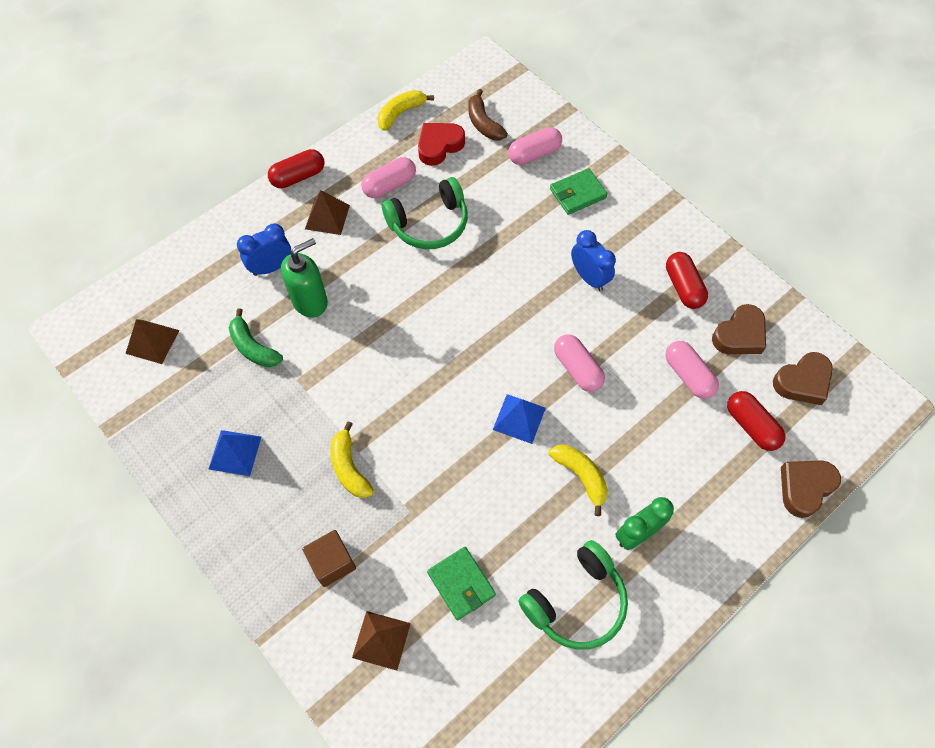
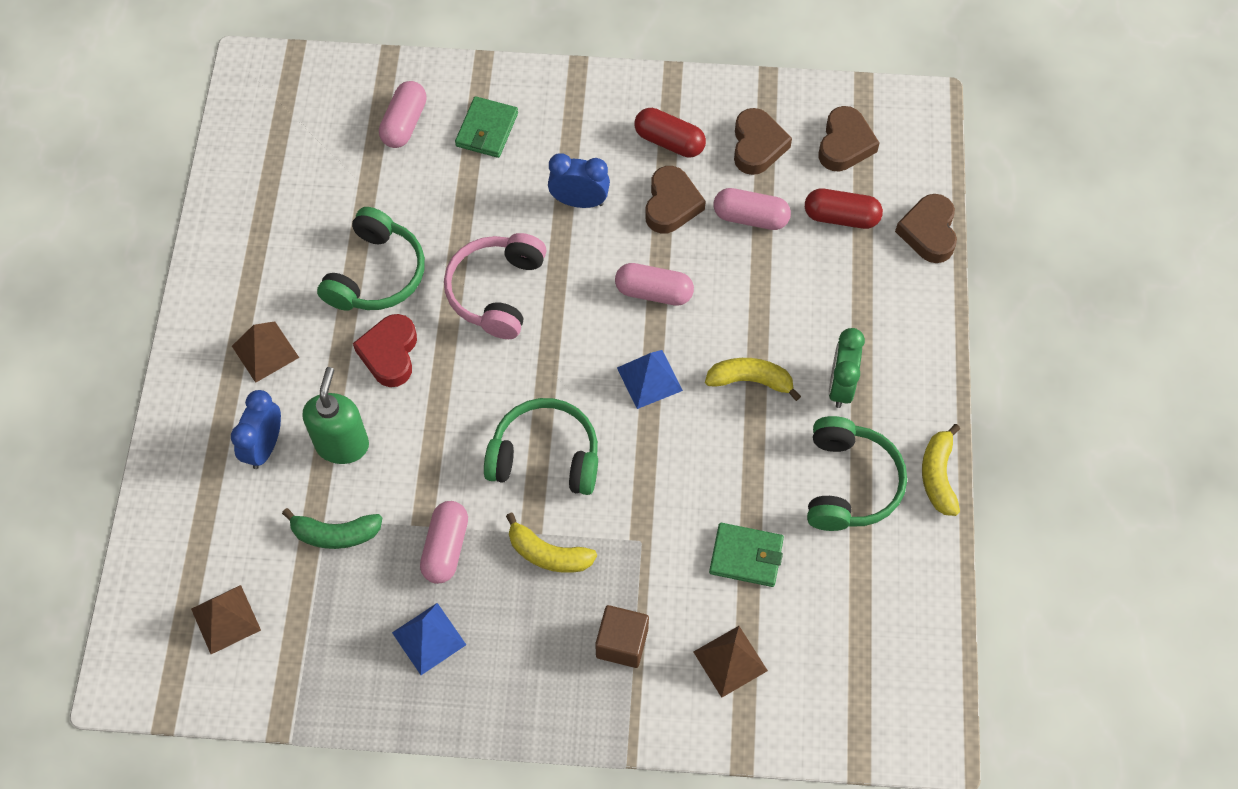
camera: 45 degrees left, 0 degrees up
(298, 177) = (187, 337): red capsule -> none
(389, 185) = (294, 269): pink capsule -> pink capsule (446, 548)
(400, 113) = (223, 188): yellow banana -> yellow banana (938, 476)
(409, 408) = (545, 456): none -> green headphones
(439, 146) = (300, 189): red heart -> red heart (390, 353)
(483, 123) = (321, 131): brown banana -> none
(484, 289) = (496, 291): none -> pink headphones
(644, 325) = (671, 204): none -> brown heart

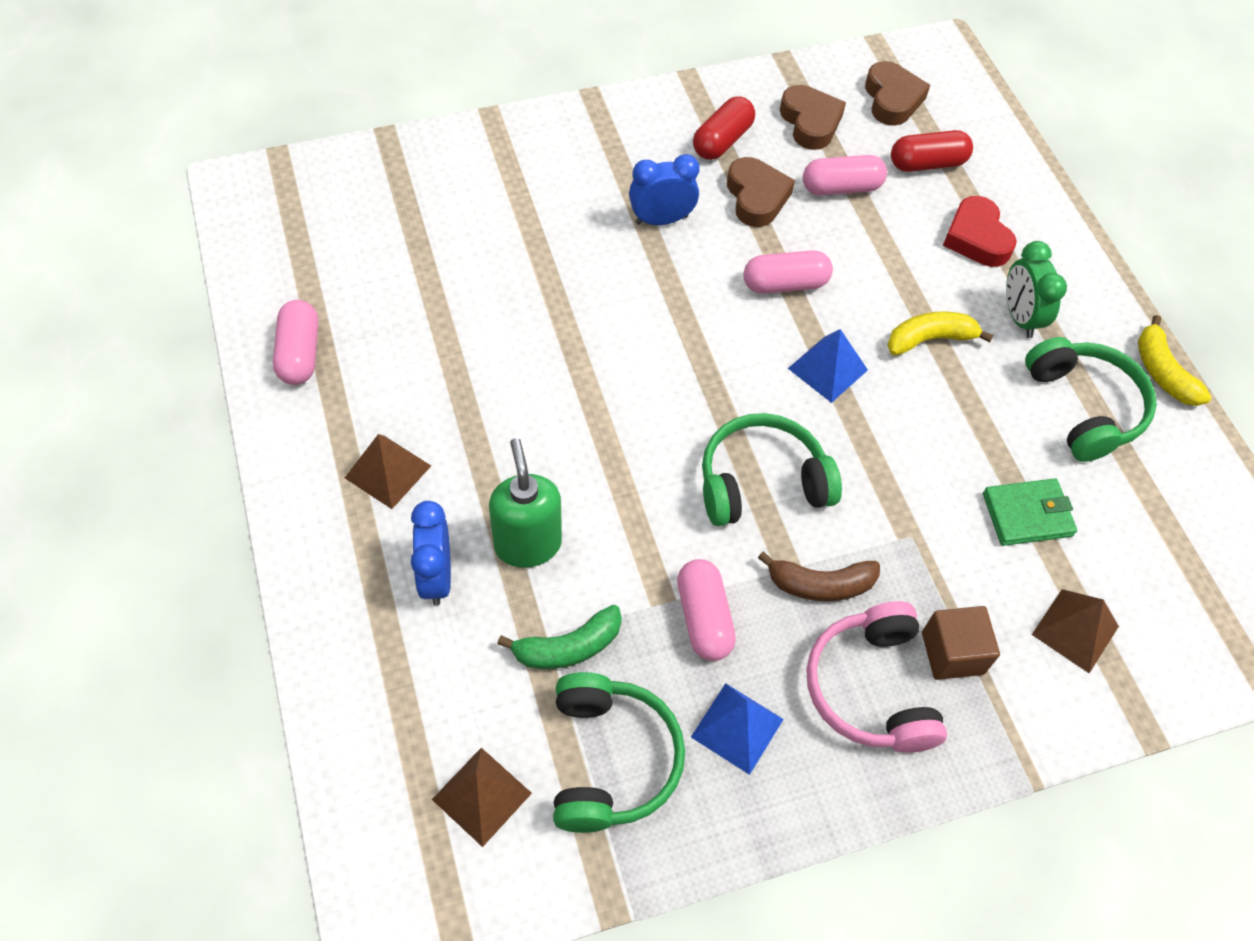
camera: 25 degrees left, 5 degrees down
(376, 274) = (478, 352): green headphones -> green headphones (611, 760)
(390, 353) = (534, 429): red heart -> red heart (976, 238)
(404, 123) = (436, 195): pink capsule -> pink capsule (300, 353)
(487, 130) = (528, 178): green wallet -> none
(496, 291) = (619, 331): pink headphones -> pink headphones (870, 688)
(548, 554) = (820, 584): yellow banana -> brown banana
(669, 141) = (722, 141): red capsule -> red capsule turned 60 degrees counterclockwise
(928, 232) = (1016, 154): brown heart -> none

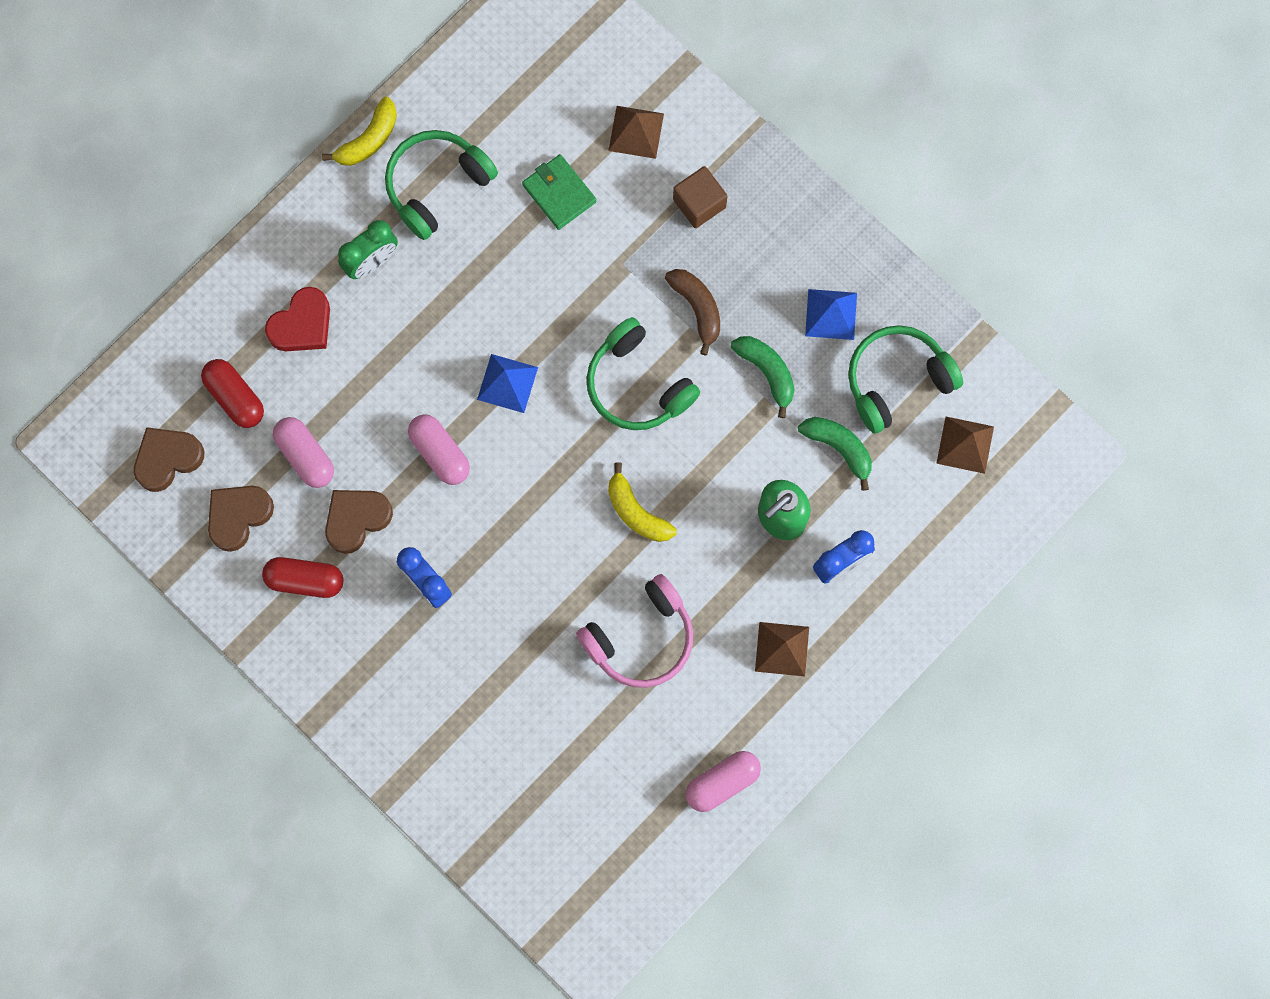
camera: 115 degrees left, 20 degrees up
(704, 618) = (767, 372): pink capsule -> green banana
(870, 688) = (755, 244): pink headphones -> pink headphones (641, 638)
(929, 339) = (434, 320): yellow banana -> yellow banana (636, 512)

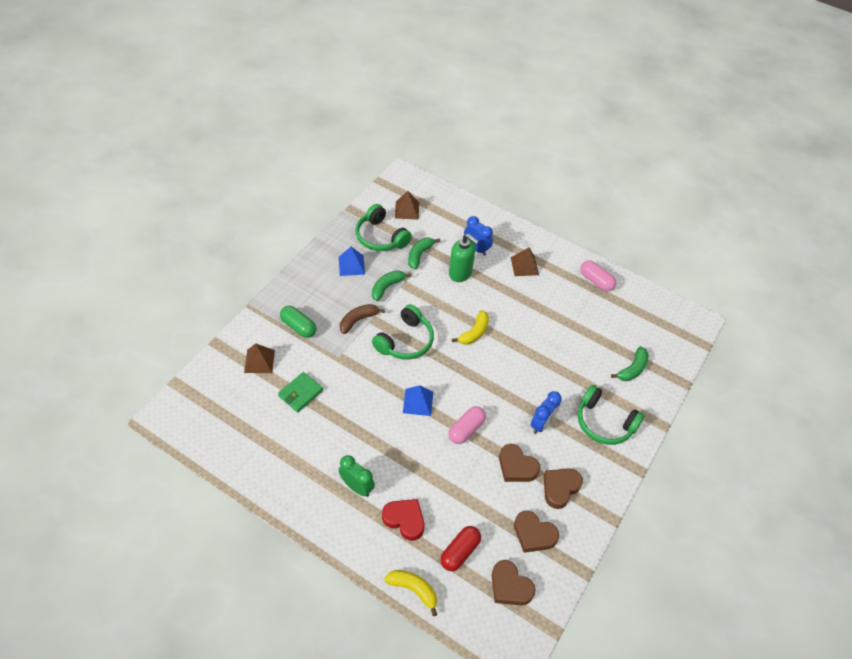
camera: 105 degrees left, 25 degrees down
(305, 456) = (486, 502): pink capsule -> none
(305, 580) = (560, 488): red capsule -> brown heart
(368, 139) = (276, 503): yellow banana -> yellow banana (413, 589)
(436, 185) = (303, 458): green headphones -> green headphones (604, 422)
(508, 783) = (632, 369): none -> green banana
(641, 638) = (538, 322): pink headphones -> none
(699, 203) = (298, 327): brown cube -> green capsule

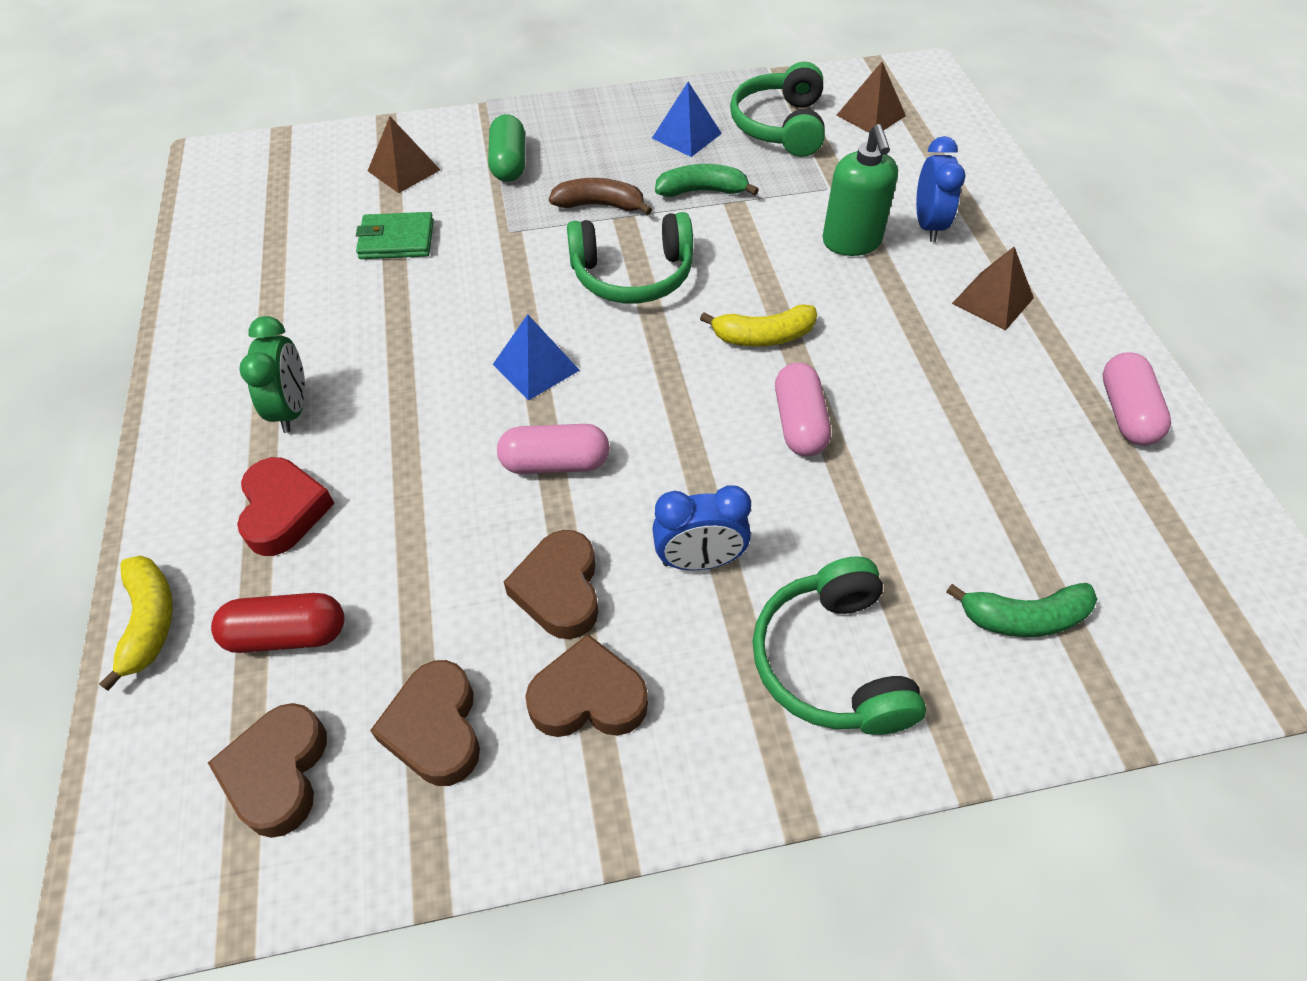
camera: 50 degrees right, 0 degrees up
(419, 255) = (813, 180): green banana -> none
(518, 356) = (799, 423): none -> pink capsule

